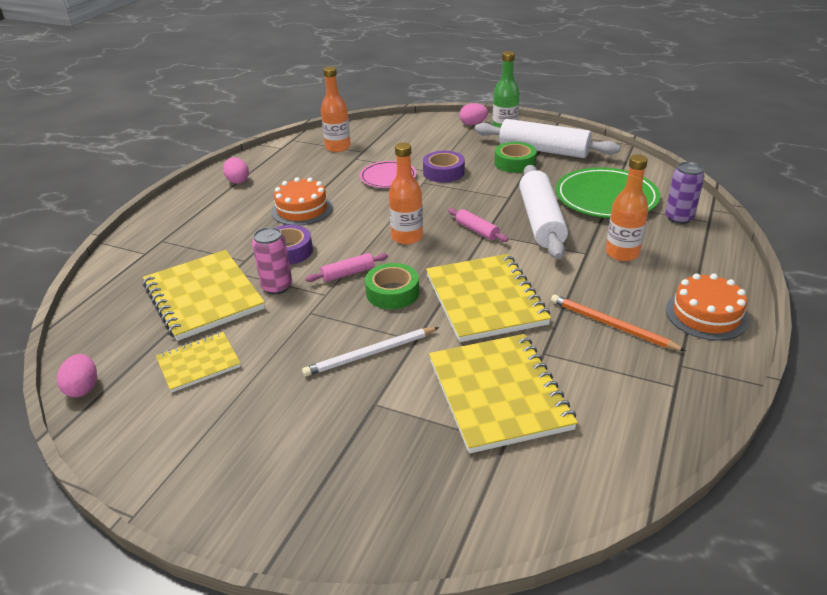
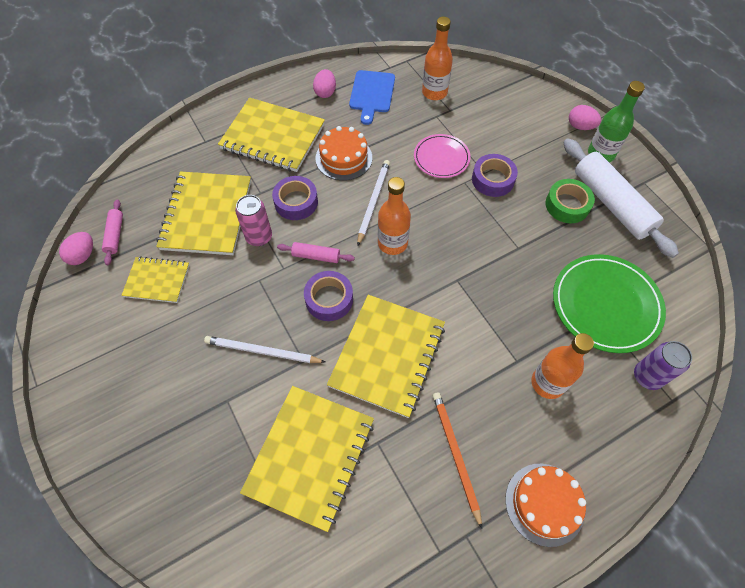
camera: 35 degrees right, 25 degrees up
(216, 224) = (273, 137): none -> yellow notebook
(283, 166) = (372, 94): none -> blue cutting board
(360, 222) = (373, 202): none -> white pencil
(392, 292) = (329, 299): green tape -> purple tape
(477, 230) = (453, 272): pink rolling pin -> pink rolling pin (115, 235)
(540, 221) = (517, 296): white rolling pin -> none

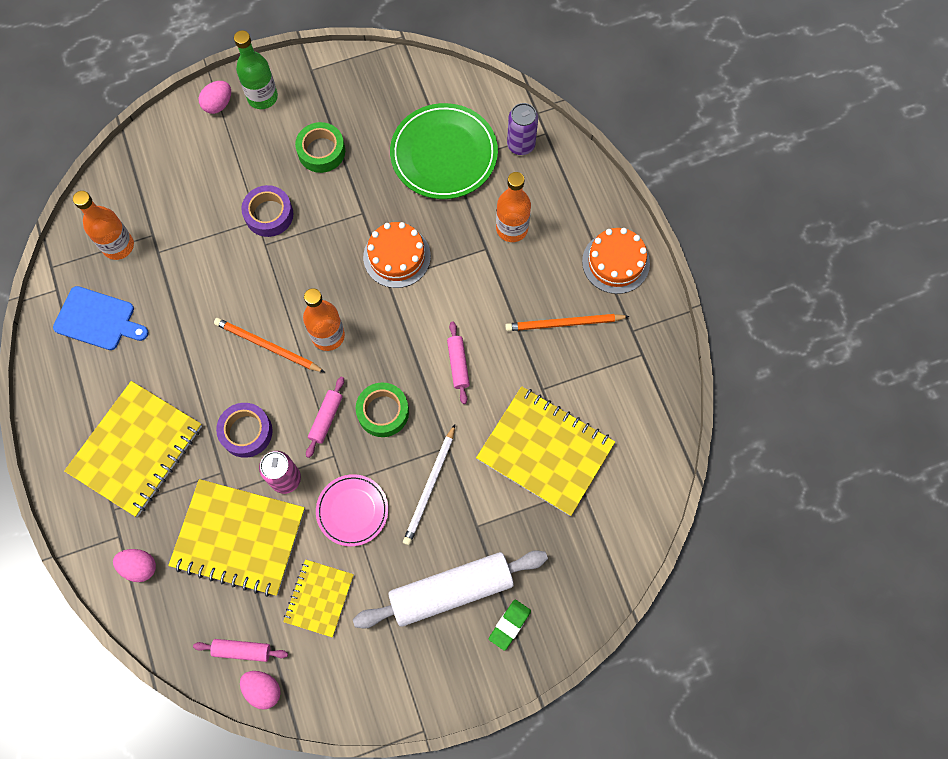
camera: 80 degrees left, 10 degrees up
(130, 448) = (509, 625): none -> green eraser
(325, 92) = (77, 376): pink egg -> pink egg (139, 567)
(329, 299) = (383, 412): purple tape -> green tape
(344, 158) = (194, 369): orange cake -> orange cake (397, 256)
(373, 202) = (267, 346): white pencil -> orange pencil
(387, 356) = (458, 364): yellow notebook -> pink rolling pin
(441, 158) = (224, 261): pink plate -> pink plate (352, 511)
(611, 204) = (330, 109): white rolling pin -> white rolling pin (451, 591)

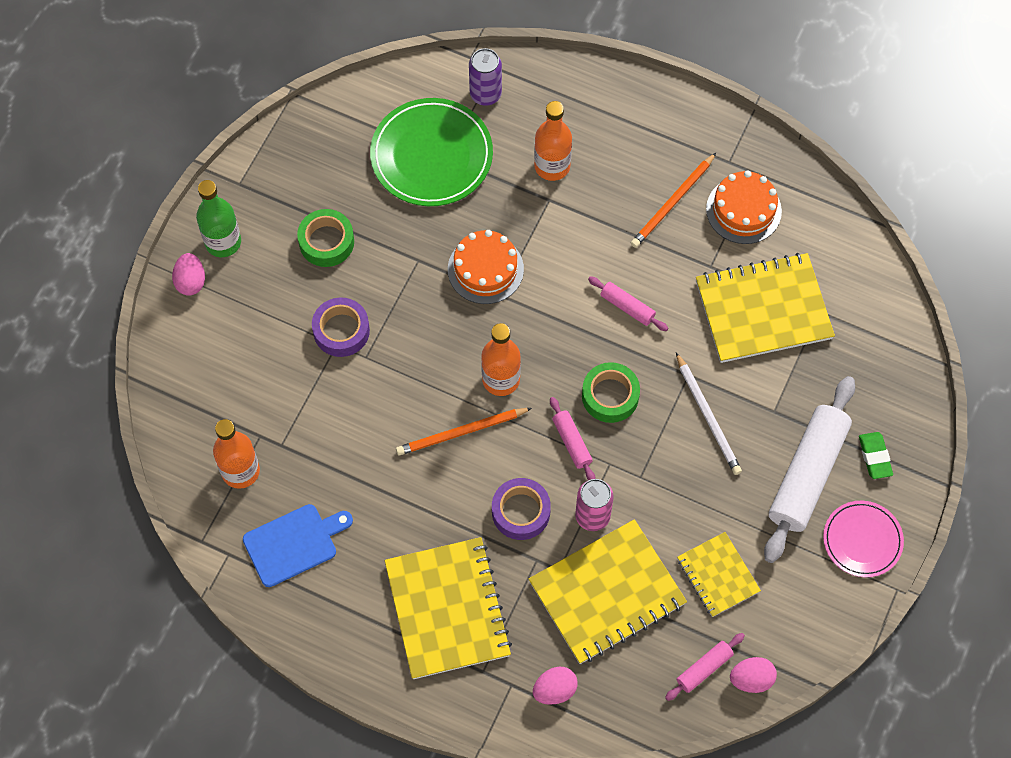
camera: 45 degrees left, 5 degrees down
(352, 511) = (670, 489): pink plate -> pink plate (862, 540)
(615, 262) = (660, 121): orange cake -> orange cake (743, 210)

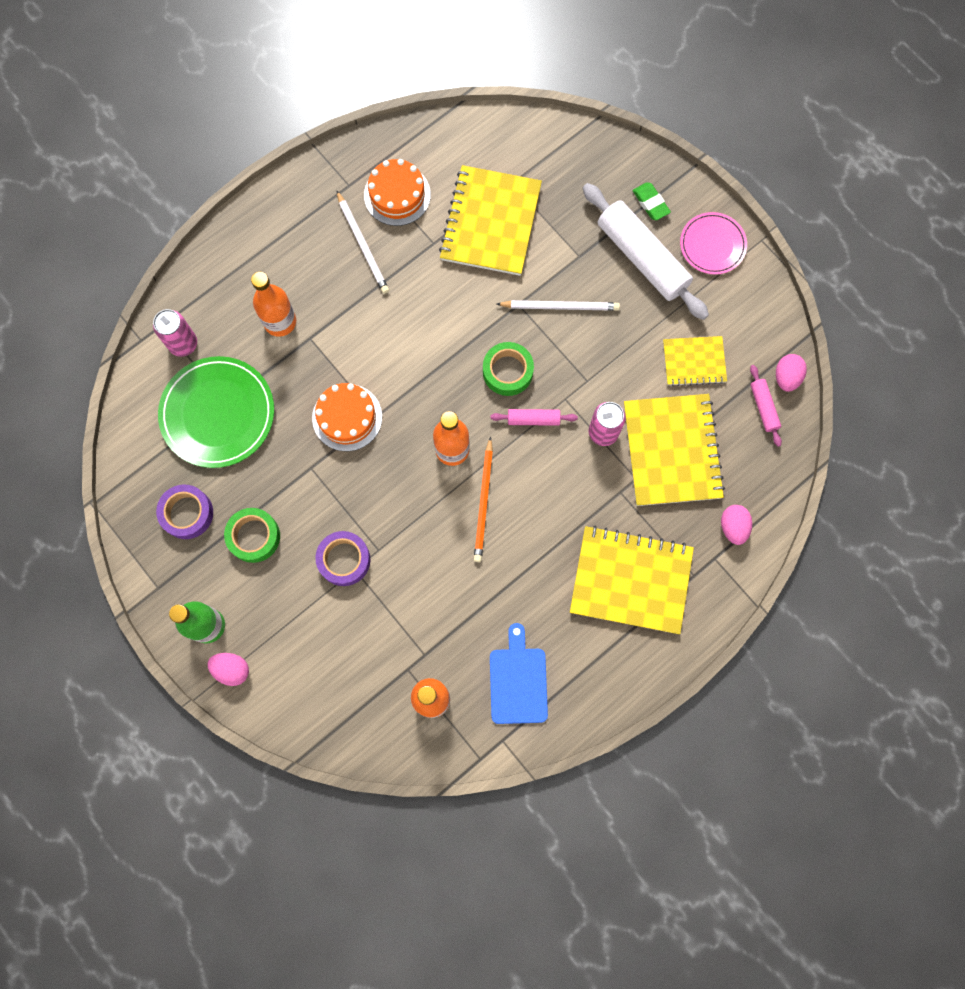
camera: 65 degrees left, 10 degrees up
(485, 94) = (183, 344): purple can -> pink can
(521, 512) = (574, 486): purple tape -> purple tape (187, 513)
(627, 307) = (437, 322): pink rolling pin -> none
(672, 203) = (363, 245): orange pencil -> white pencil
(874, 457) = (650, 203): green eraser -> green eraser turned 45 degrees clockwise

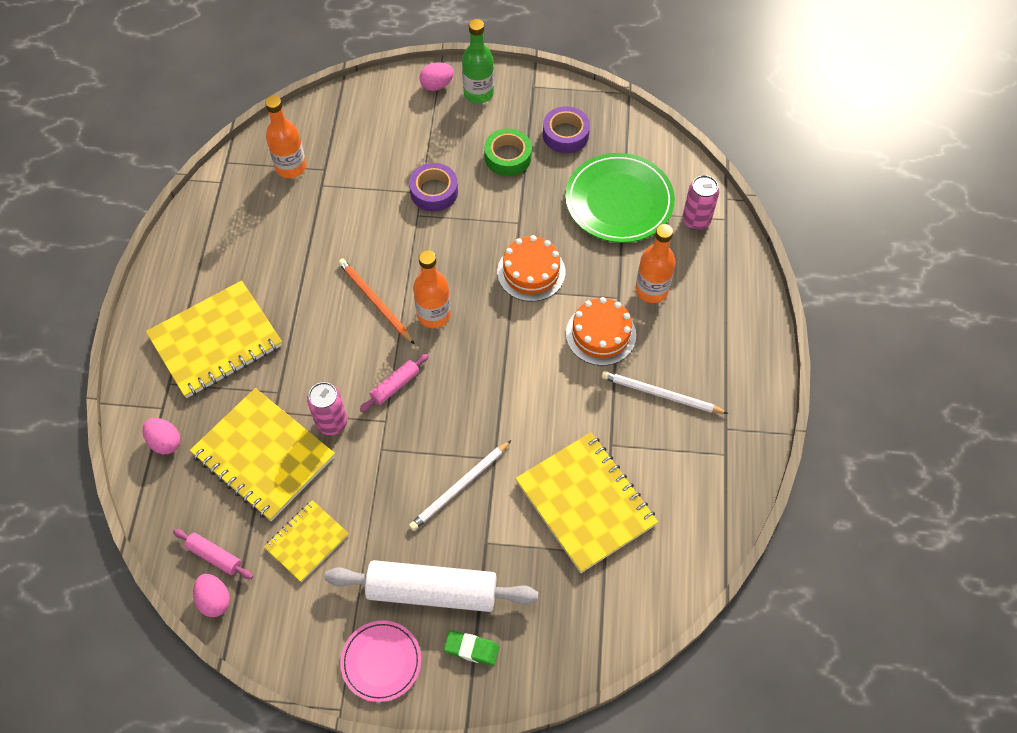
camera: 135 degrees right, 15 degrees down
(397, 195) = (681, 456): orange cake -> orange cake (601, 334)
(507, 371) = (450, 402): green tape -> none
(518, 681) = (242, 220): blue cutting board -> none

